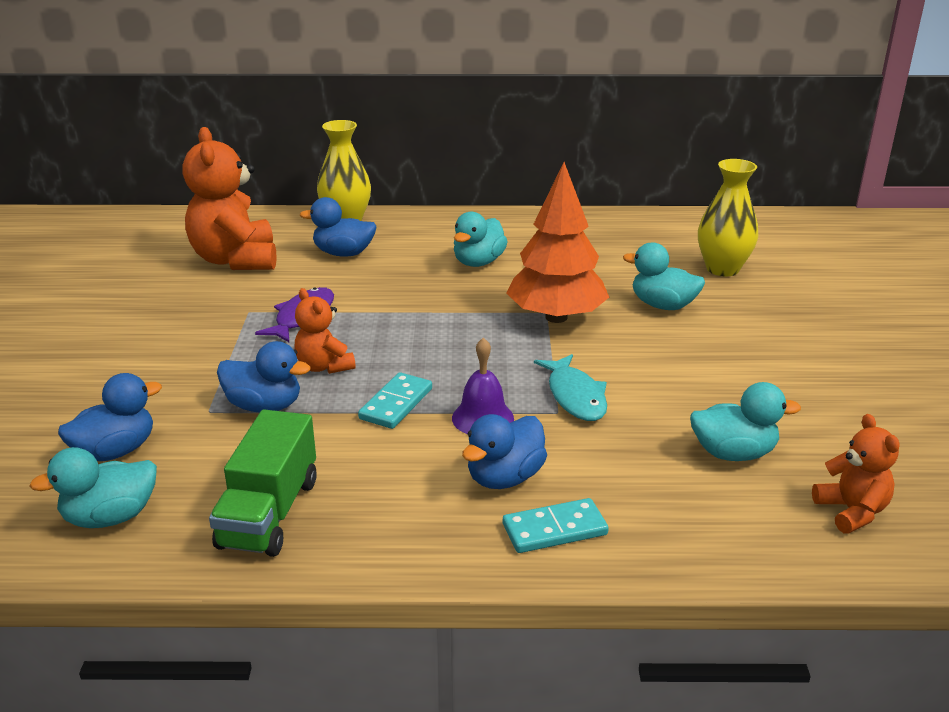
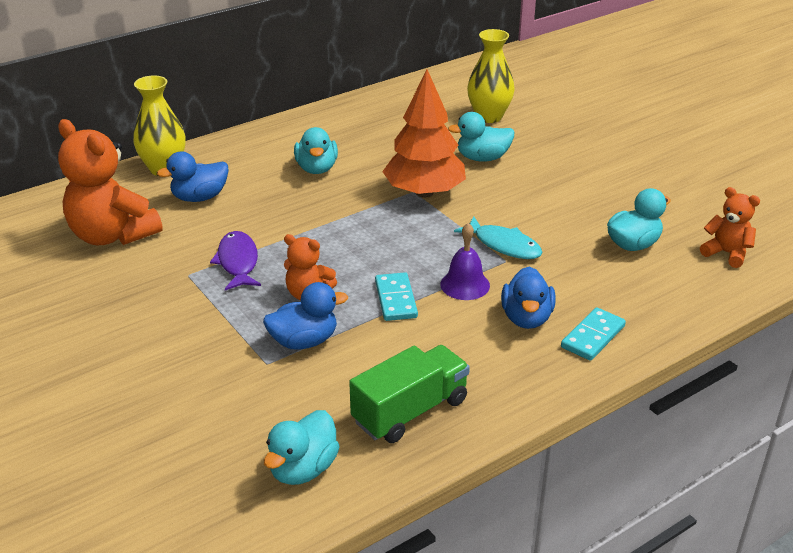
camera: 35 degrees left, 5 degrees up
(115, 451) = (237, 424): blue duck -> none
(269, 513) = (410, 411): green truck -> green truck turned 105 degrees counterclockwise

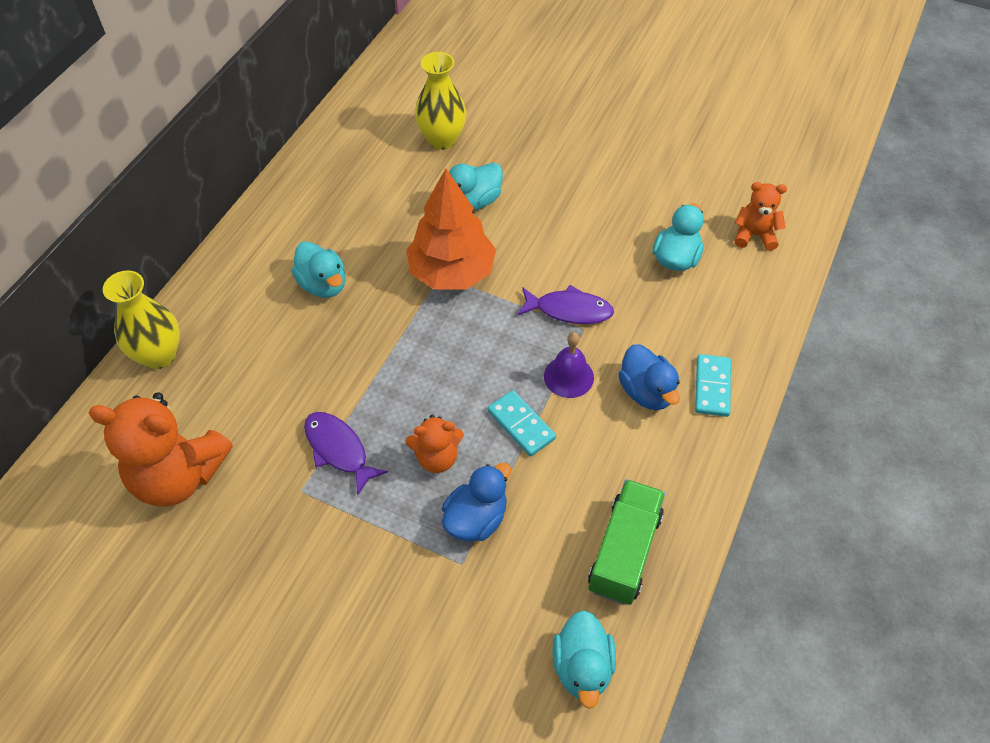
camera: 30 degrees left, 20 degrees up
(199, 197) = (231, 379): blue duck -> none
(503, 245) = (569, 310): turquoise fish -> purple fish

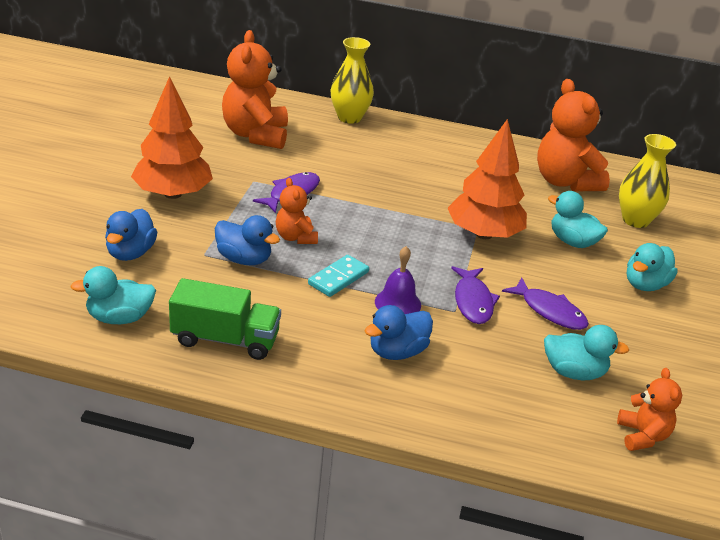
camera: 75 degrees right, 20 degrees down
(316, 594) = (173, 194): none -> orange tree
(323, 284) = (440, 174): turquoise duck -> turquoise duck (645, 284)
(359, 174) = (565, 181): none -> orange teddy bear
(450, 652) = (131, 253): none -> blue duck
(587, 252) = (549, 311): none -> purple fish
(712, 387) = (418, 397): turquoise domino -> none

